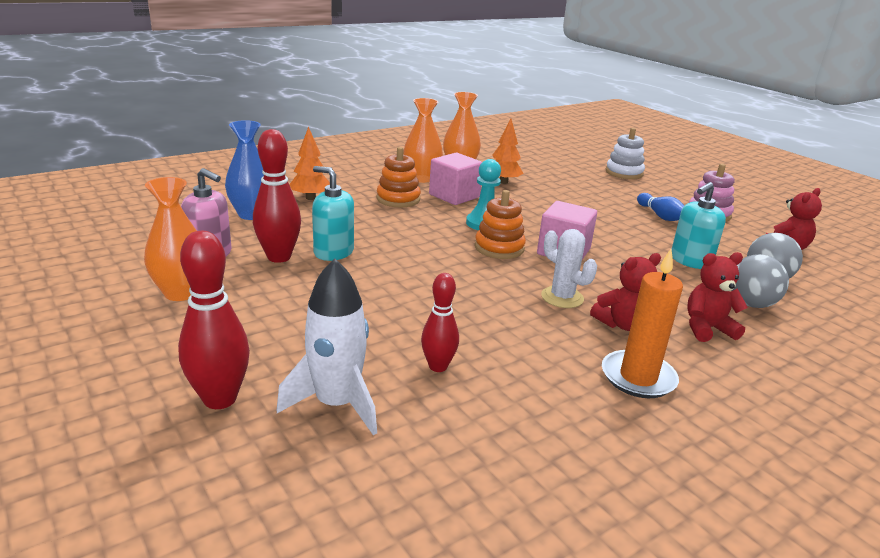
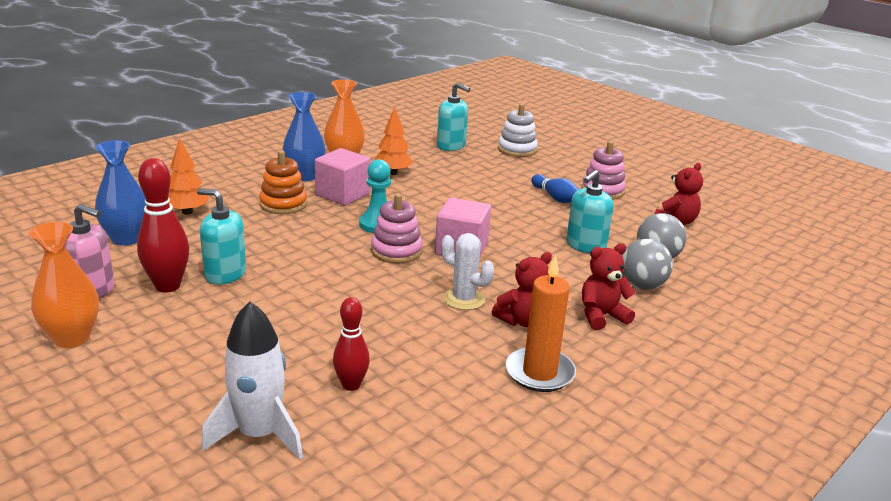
camera: 10 degrees left, 0 degrees up
(220, 399) = (142, 444): red bowling pin -> none
(421, 178) = (304, 176): orange vase -> blue vase
(499, 248) = (396, 251): orange stacking toy -> pink stacking toy
(561, 165) = (451, 146): none -> turquoise soap dispenser

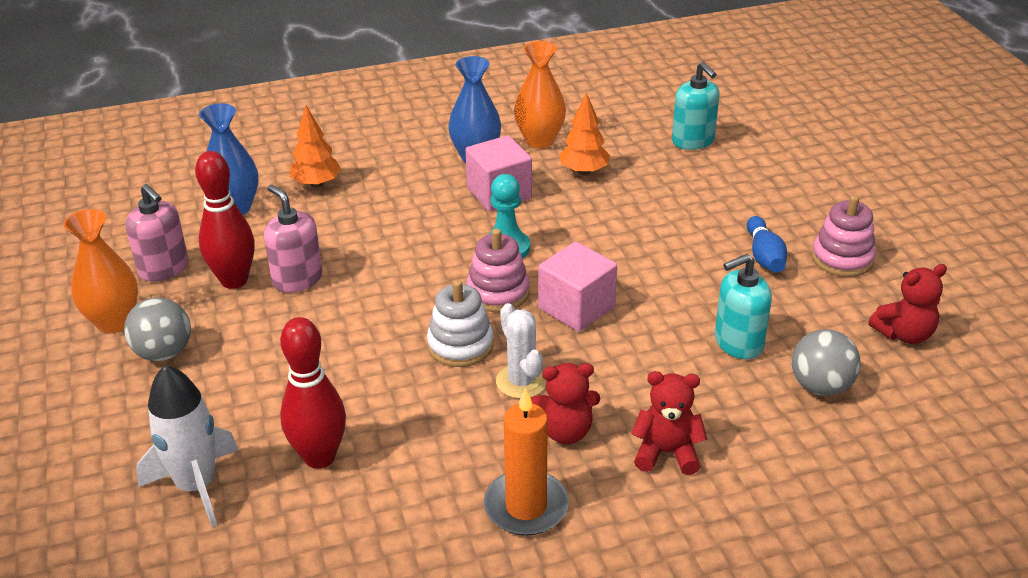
camera: 30 degrees right, 10 degrees up
(225, 274) = (297, 279): turquoise soap dispenser -> pink soap dispenser
(283, 204) = (423, 194): orange stacking toy -> none
(351, 385) = (319, 457): red bowling pin -> red bowling pin, size x1.57
(517, 150) = (779, 163): white stacking toy -> white stacking toy (460, 345)
(642, 286) = (759, 423): grey ball -> grey ball (163, 353)

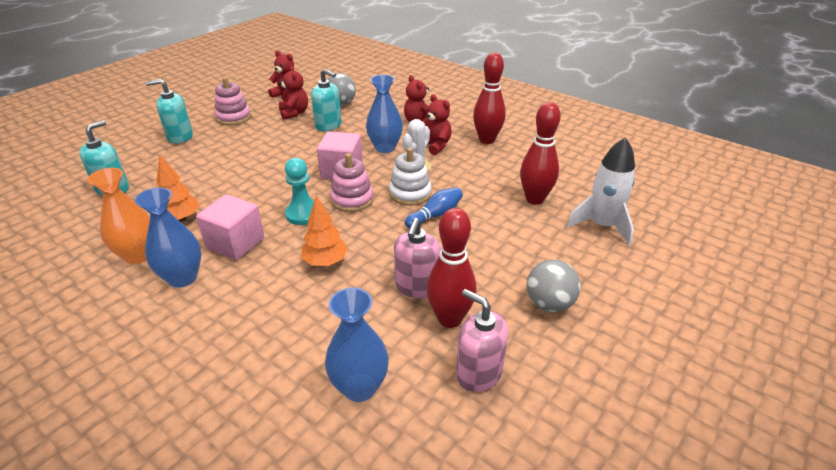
camera: 125 degrees left, 0 degrees up
(114, 321) = (558, 355): orange vase -> none
(164, 269) = (478, 373): pink soap dispenser -> pink soap dispenser turned 60 degrees counterclockwise
(316, 184) = (282, 353): orange tree -> orange tree (325, 262)
(526, 506) = (487, 140): orange candle -> red bowling pin
(608, 374) = (385, 148): none -> blue vase
(764, 256) = (246, 135): blue bowling pin -> blue bowling pin (435, 215)
(805, 202) = (180, 137): none -> turquoise soap dispenser
(816, 321) = (294, 113): none -> red teddy bear

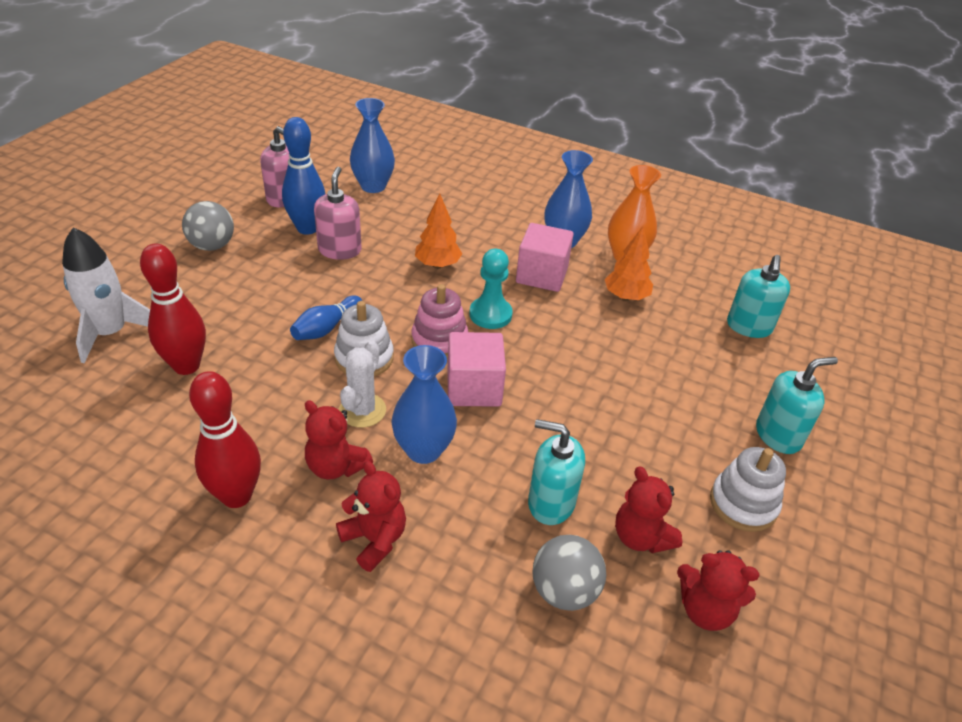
camera: 165 degrees right, 5 degrees up
(233, 117) = (743, 504): pink stacking toy -> white stacking toy
(449, 319) = (307, 228): red bowling pin -> blue bowling pin

